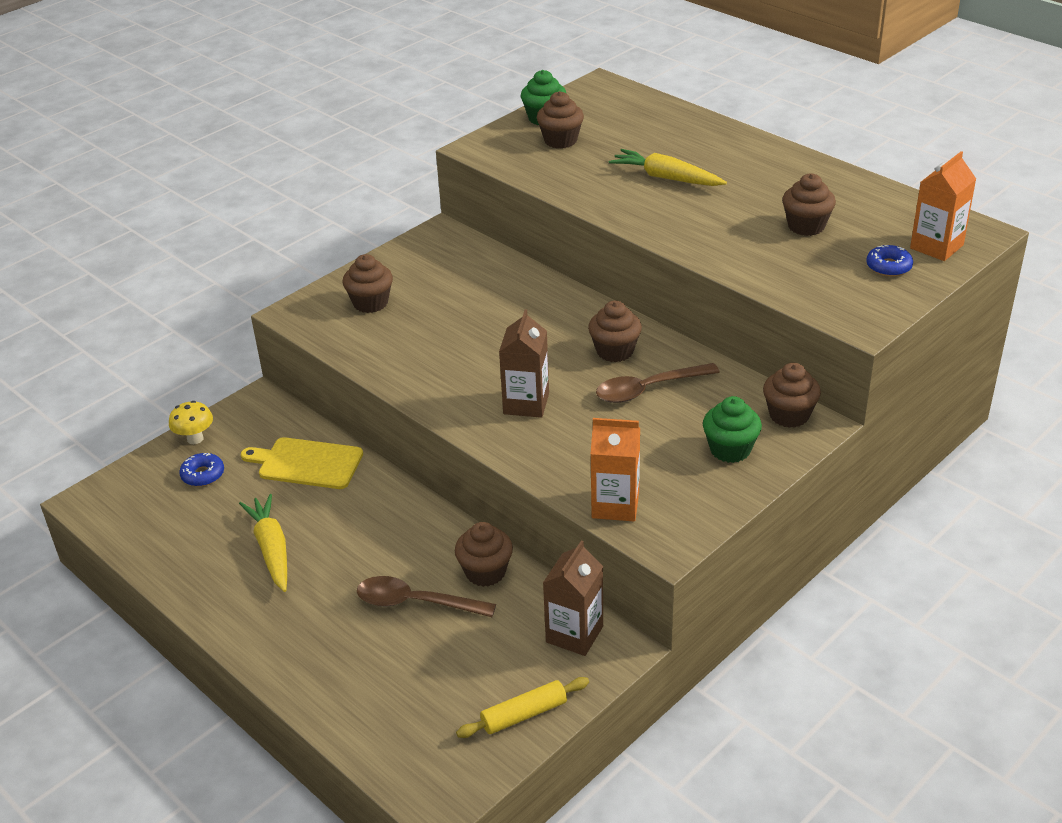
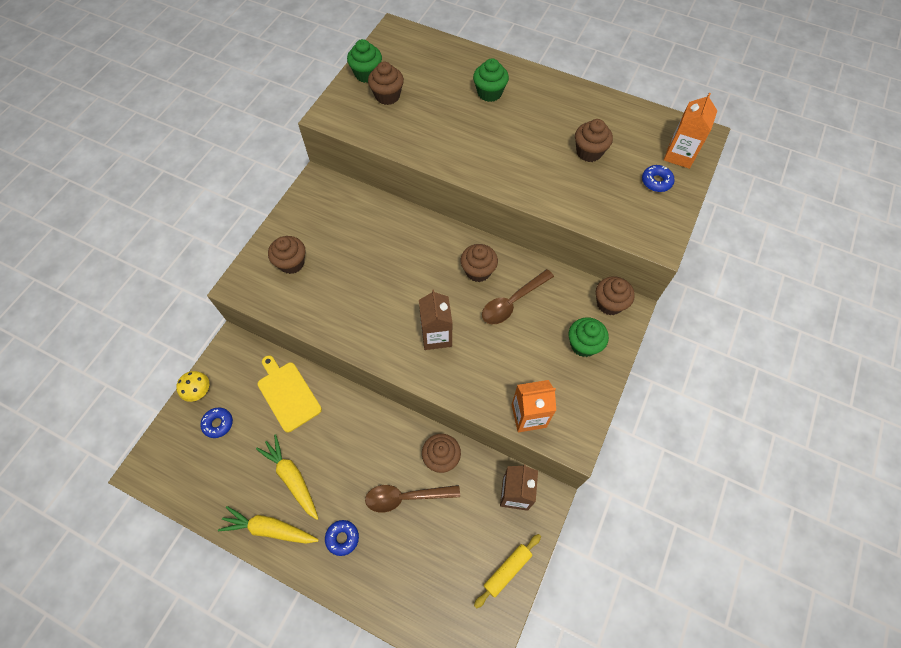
camera: 20 degrees left, 25 degrees up
(307, 463) = (288, 394): yellow cutting board -> yellow cutting board turned 60 degrees clockwise
(309, 625) = (342, 538): none -> blue donut
(666, 178) = (477, 121): yellow carrot -> yellow carrot (270, 529)
(697, 154) = (489, 93): none -> green cupcake

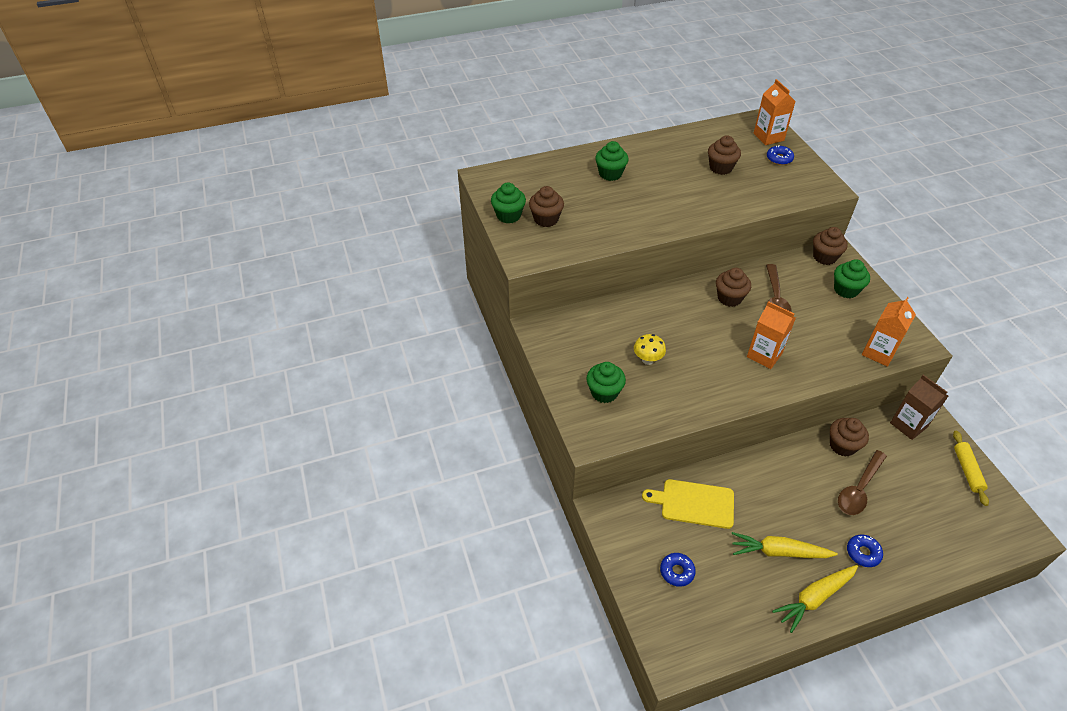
camera: 45 degrees left, 15 degrees down
(200, 392) = (630, 565): yellow mushroom -> yellow mushroom (647, 360)
(291, 263) = (604, 392): brown cupcake -> green cupcake
(436, 336) = (764, 355): brown carton -> orange carton

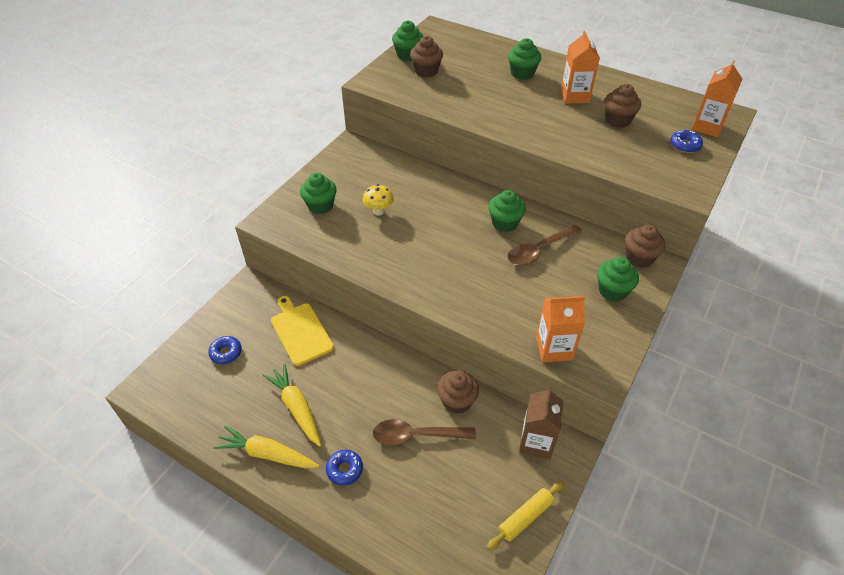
camera: 50 degrees right, 0 degrees up
(729, 298) = (504, 223): brown cupcake -> green cupcake
(764, 355) = (460, 273): orange carton -> orange carton (574, 96)

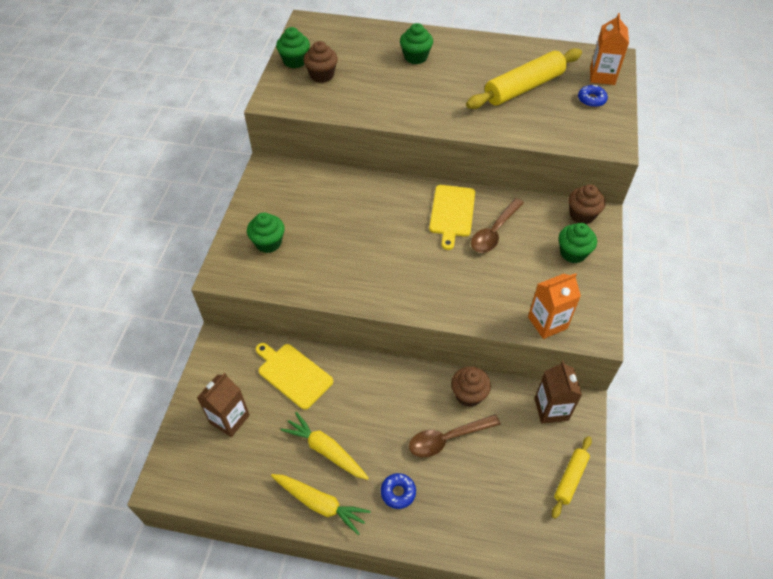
camera: 20 degrees left, 5 degrees up
(226, 353) = (229, 419): blue donut -> brown carton
(267, 454) = (320, 503): yellow carrot -> yellow carrot turned 150 degrees counterclockwise
(378, 211) = (329, 233): yellow mushroom -> none
(504, 223) = (452, 213): green cupcake -> yellow cutting board
(574, 96) = (475, 71): orange carton -> none
(617, 120) = (524, 87): brown cupcake -> yellow rolling pin

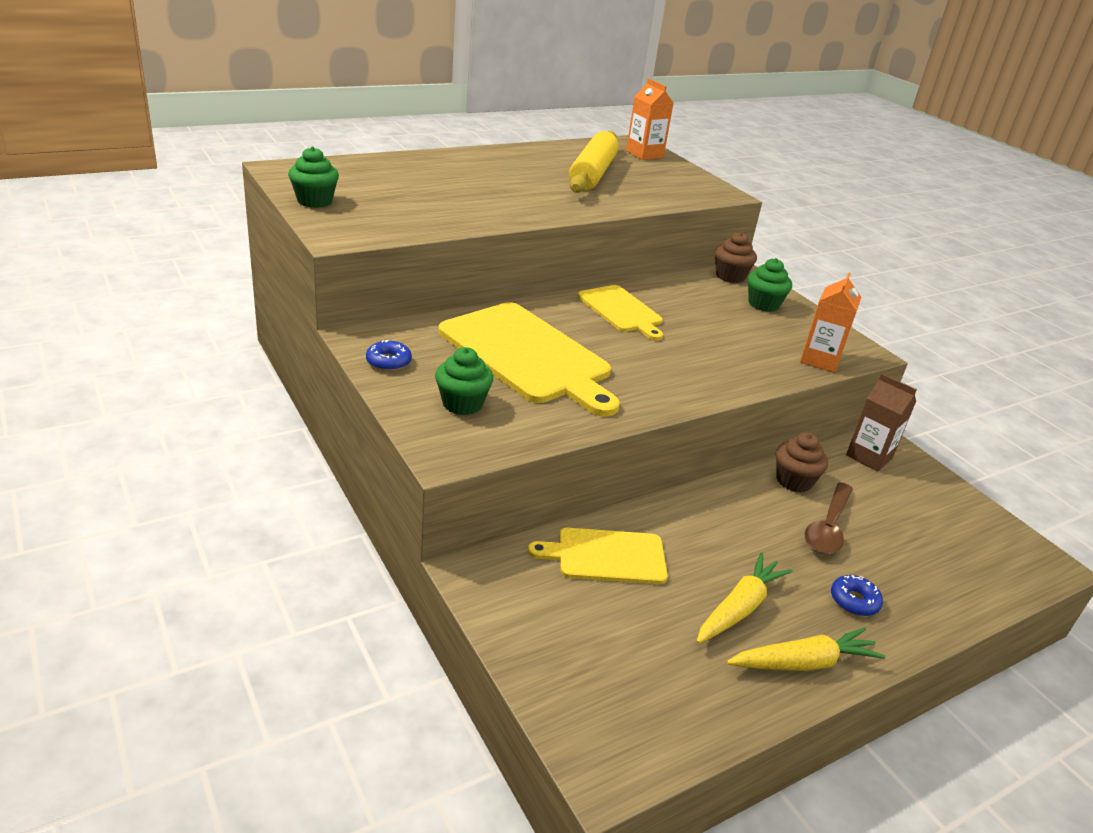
camera: 45 degrees left, 20 degrees down
(229, 419) = (593, 645): brown carton -> none
(322, 75) = (368, 206): brown cupcake -> none
(326, 450) = (739, 608): yellow carrot -> yellow carrot turned 135 degrees clockwise
(345, 224) = (528, 355): none -> yellow cutting board
(415, 57) = (453, 173): green cupcake -> none
(494, 232) = (679, 312): brown spoon -> none
(570, 478) = (954, 501): yellow rolling pin -> none
(591, 100) = (661, 170): blue donut -> blue donut (388, 362)

